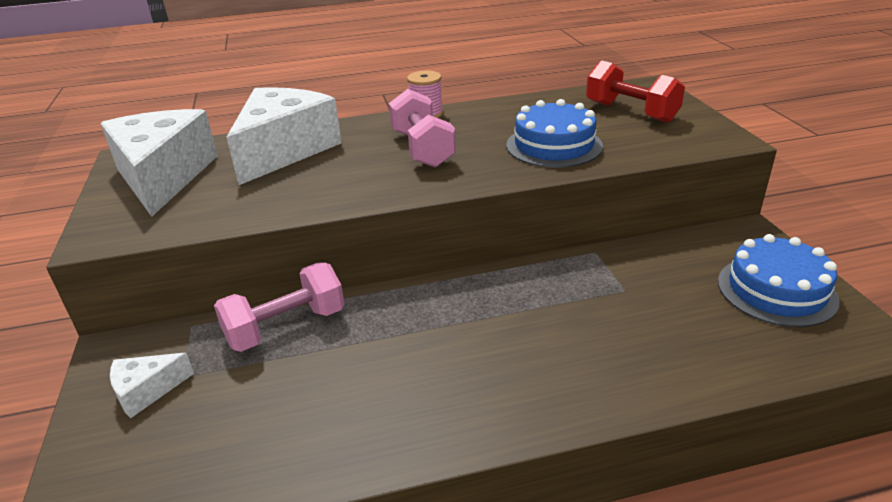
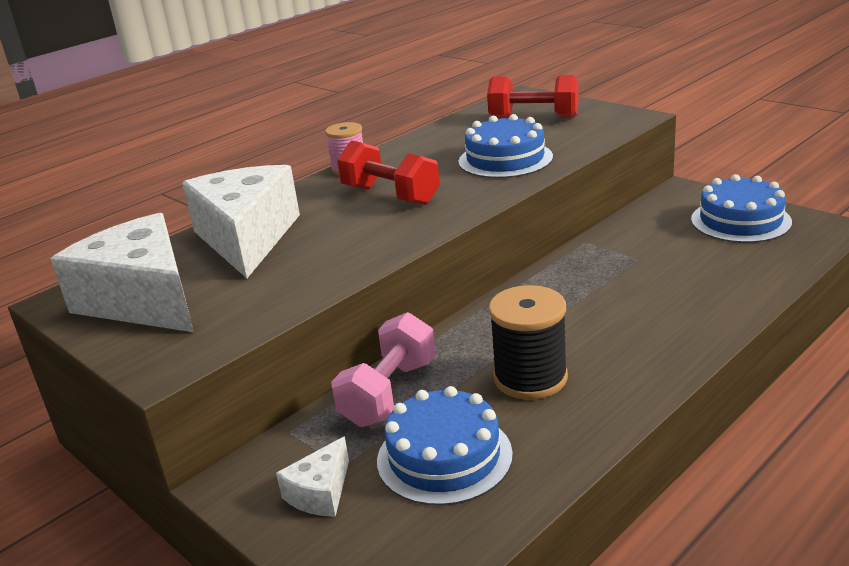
camera: 30 degrees left, 5 degrees down
(253, 409) = (444, 457): none -> blue cake
(397, 368) = (530, 378): none -> black spool
(422, 149) = (390, 195): pink dumbbell -> red dumbbell

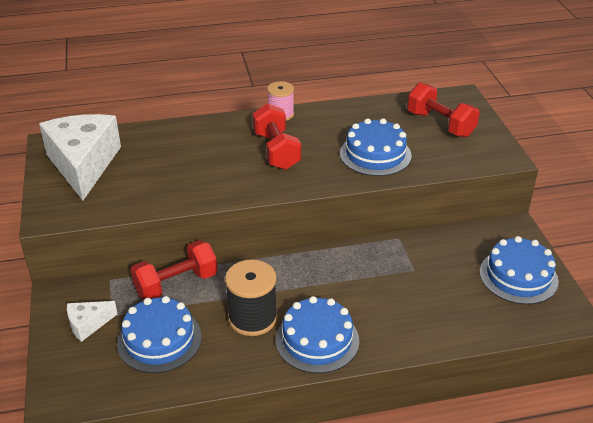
camera: 30 degrees right, 10 degrees up
(247, 238) = (171, 145): white cheese -> none
(389, 393) = (176, 284): pink dumbbell -> red dumbbell
(632, 360) = (317, 340): none -> blue cake

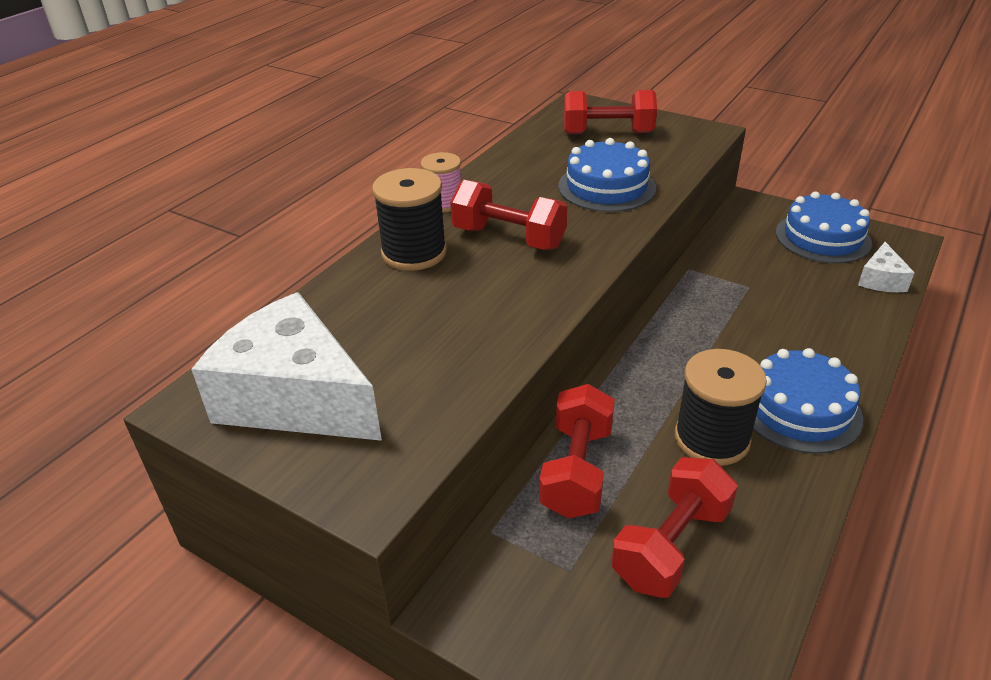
camera: 45 degrees left, 0 degrees up
(88, 324) = (562, 607): white cheese -> white cheese (881, 280)
(159, 340) = (671, 546): blue cake -> red dumbbell
(224, 132) = (414, 253): none -> black spool

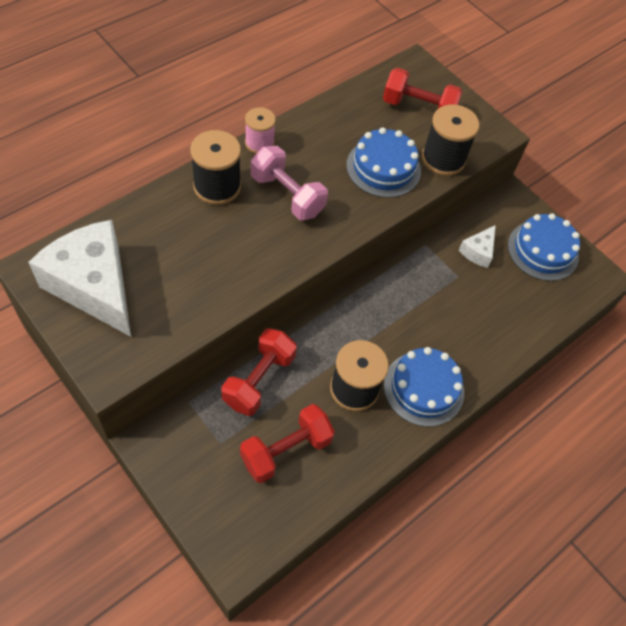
camera: 10 degrees right, 20 degrees up
(508, 238) = (287, 195): red dumbbell -> pink dumbbell
(668, 164) = (443, 159): none -> black spool
(881, 280) = (556, 305): white cheese -> white cheese (478, 251)

